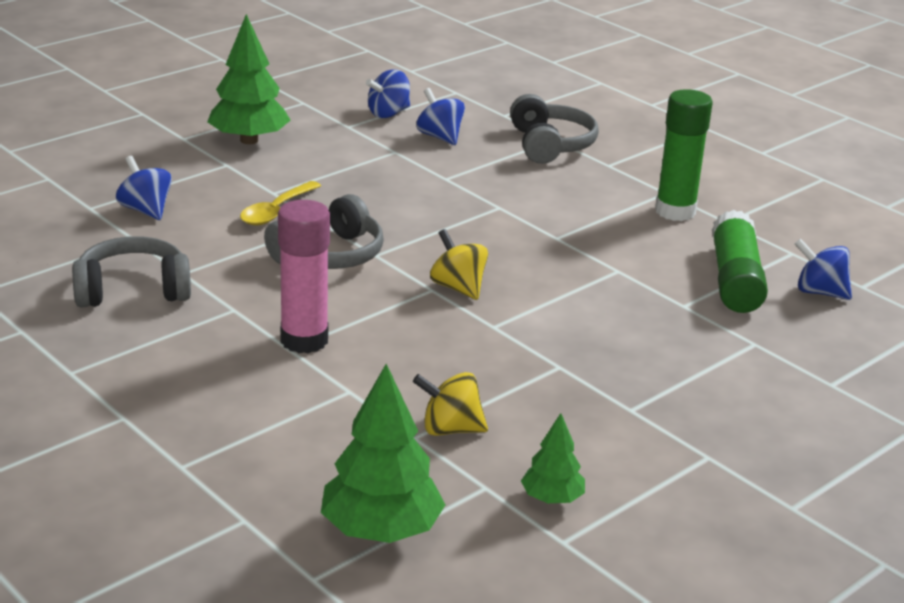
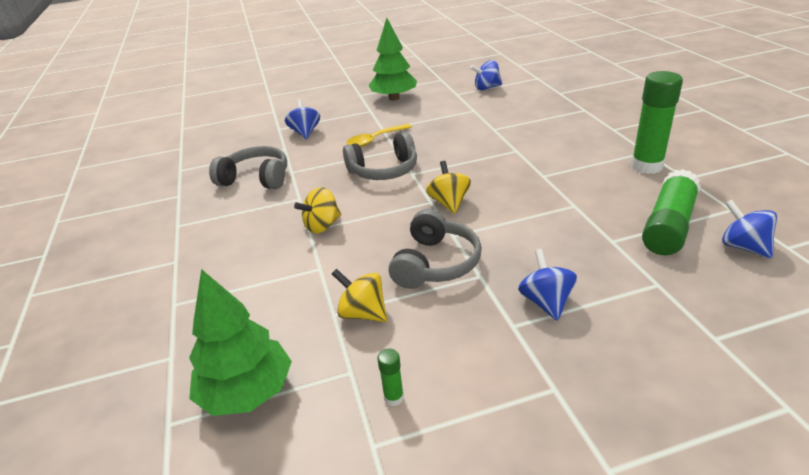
camera: 30 degrees right, 5 degrees up
(304, 340) = (322, 226): pink glue stick -> yellow spinning top
(440, 137) = (508, 103): blue spinning top -> blue spinning top (546, 302)
(550, 145) = (579, 113): grey headphones -> grey headphones (435, 263)
(552, 498) = (394, 398): green tree -> green glue stick

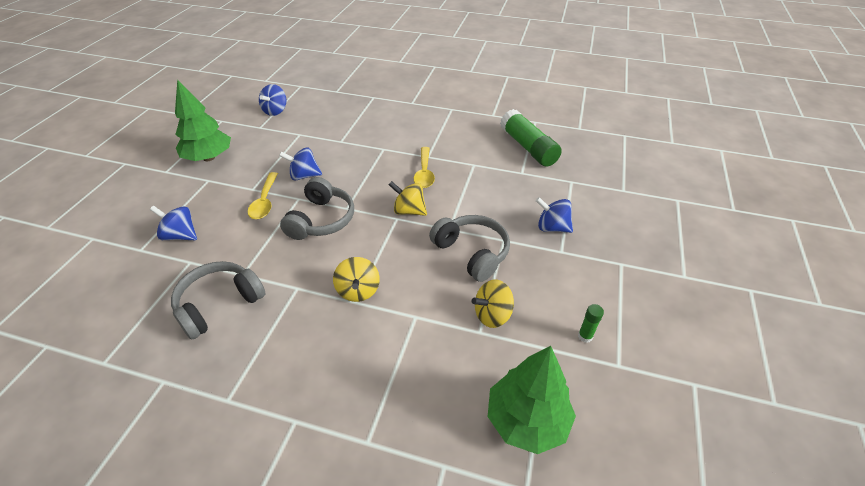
camera: 60 degrees left, 10 degrees up
(515, 185) = (424, 173): none -> yellow spoon
(646, 166) = (466, 118): green glue stick -> none
(743, 247) = (567, 139): blue spinning top -> blue spinning top (304, 176)

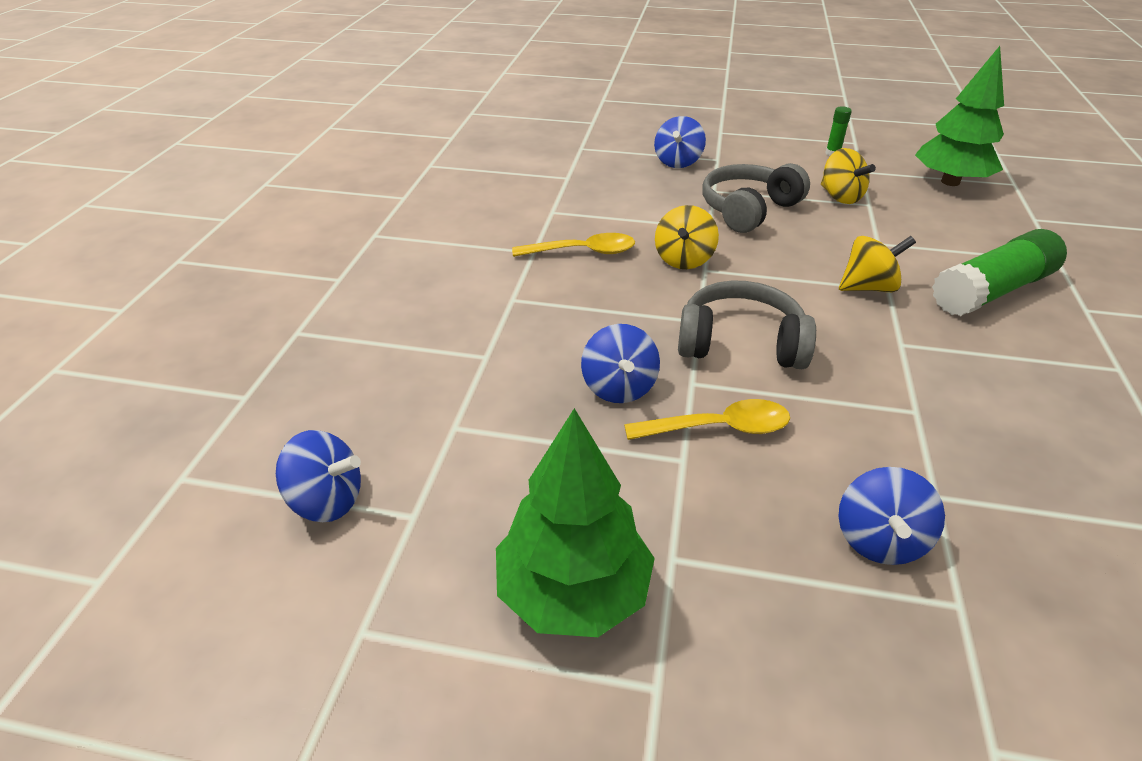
camera: 95 degrees left, 5 degrees down
(219, 304) = (993, 421): grey headphones -> none
(528, 147) = (503, 171): green glue stick -> green glue stick (992, 291)

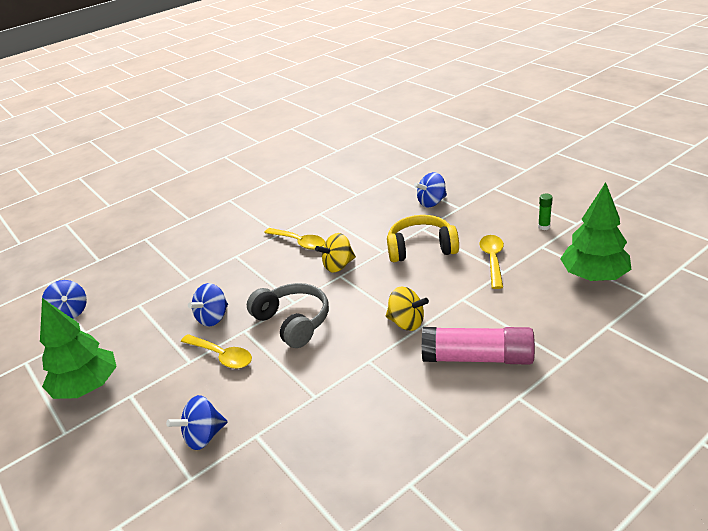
camera: 45 degrees right, 5 degrees down
(748, 210) = (421, 248): grey headphones -> yellow headphones
(840, 197) = (492, 260): yellow spinning top -> yellow spoon
(992, 291) = (478, 358): green glue stick -> pink glue stick

